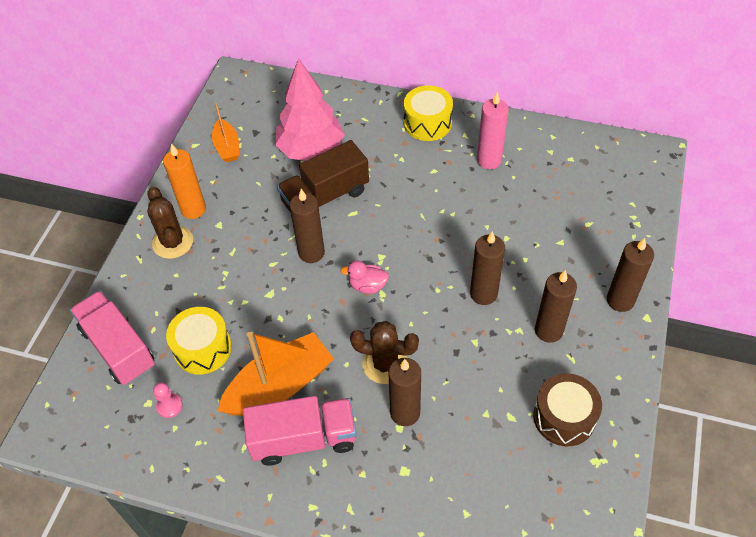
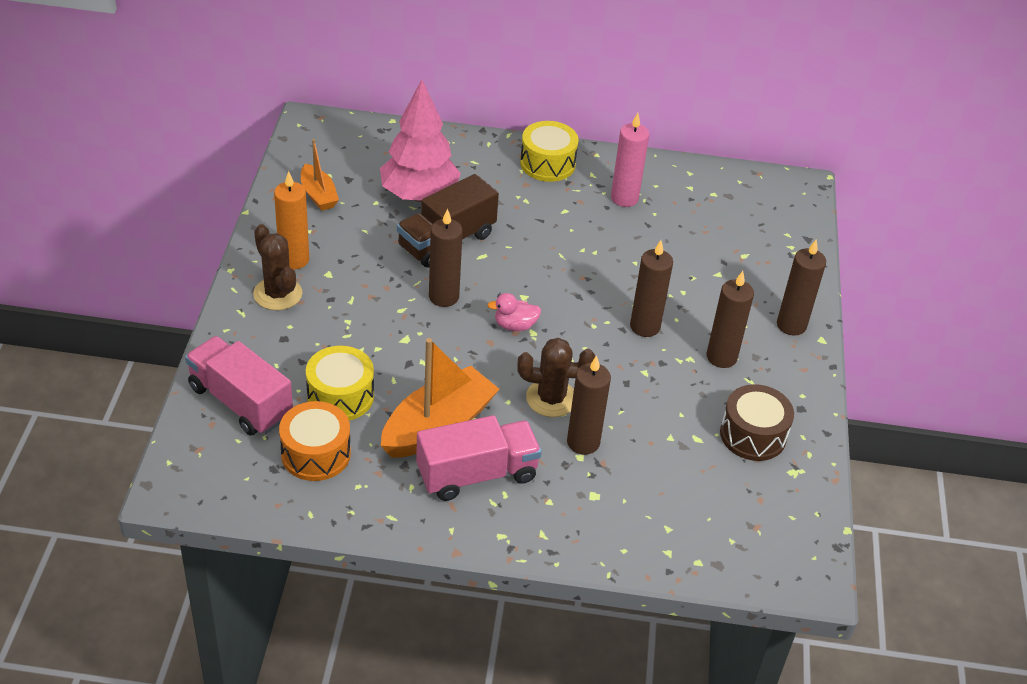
camera: 15 degrees left, 10 degrees down
(169, 406) = (316, 454): pink pawn -> orange drum

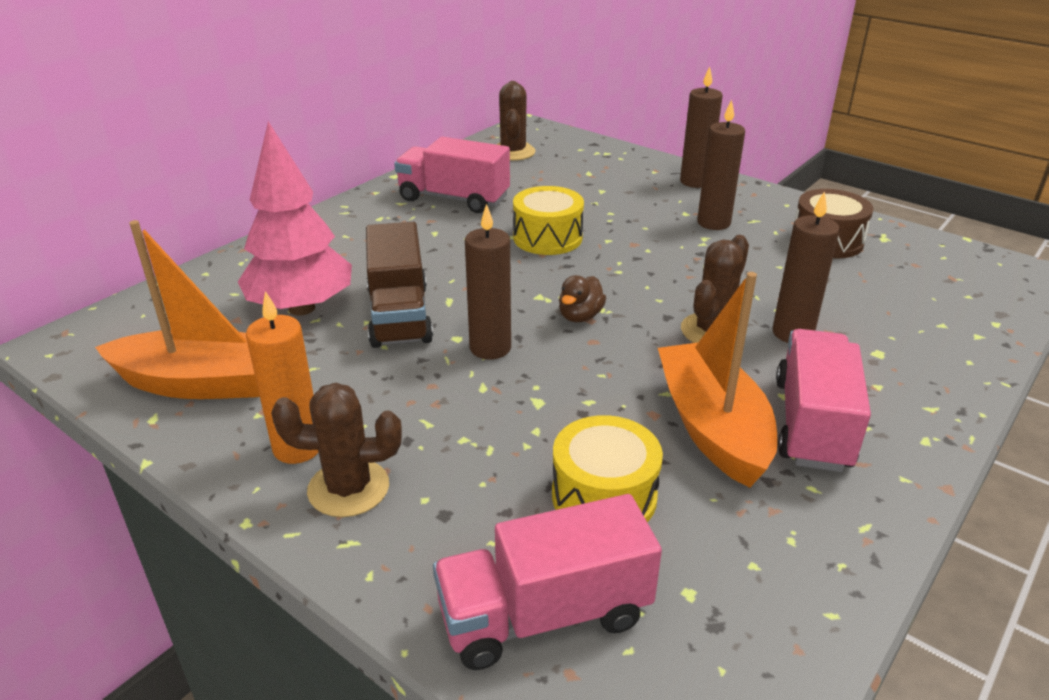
camera: 55 degrees left, 10 degrees down
(316, 454) = (706, 563): orange drum -> none
(318, 195) = (202, 383): orange boat -> orange boat, size x1.80
(515, 325) = (580, 316): pink duck -> brown duck
(547, 163) = (355, 219): yellow drum -> yellow drum (547, 238)
(624, 198) = (453, 198): pink candle -> pink truck
(645, 326) = (643, 245): brown candle -> none
(739, 197) = (513, 152): none -> brown cactus

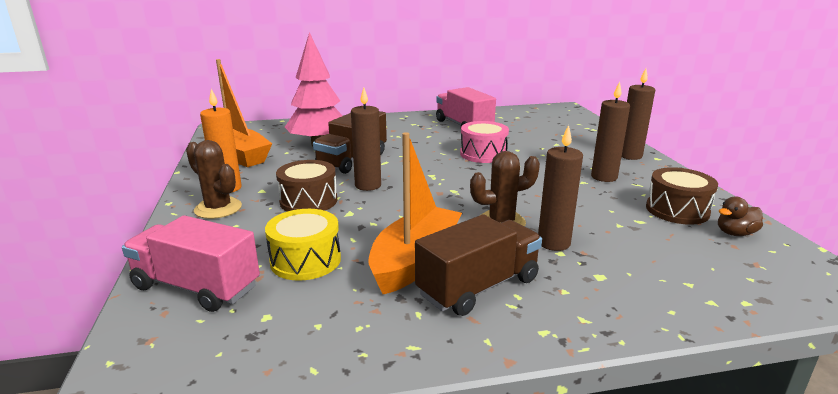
camera: 40 degrees right, 10 degrees down
(456, 409) = (308, 201): none -> brown drum
(513, 152) = (534, 116): brown cactus -> none
(547, 238) = (483, 154): yellow drum -> pink drum
(580, 316) = (436, 189): brown duck -> brown duck (735, 233)
(812, 424) = (478, 287): pink truck -> brown truck

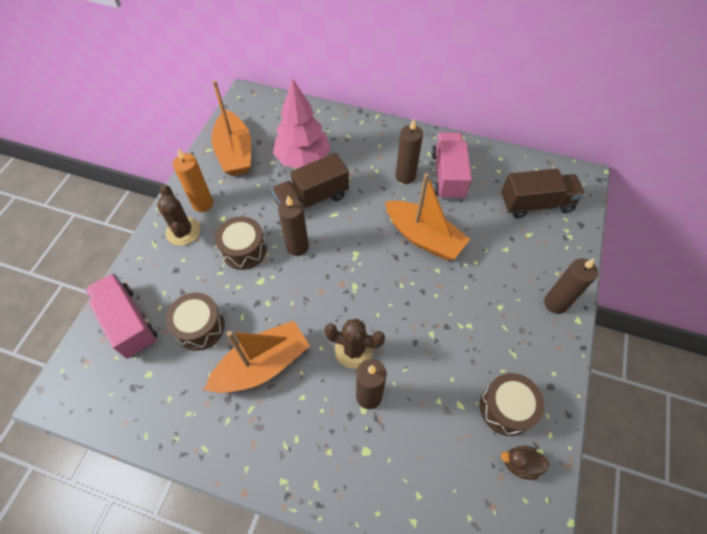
camera: 30 degrees right, 35 degrees up
(305, 260) = (199, 327): yellow drum -> brown drum
(478, 287) = (280, 416): brown truck -> brown truck (536, 204)
(483, 154) = (423, 237): pink drum -> orange boat
(604, 177) = (494, 327): brown candle -> brown candle (405, 176)

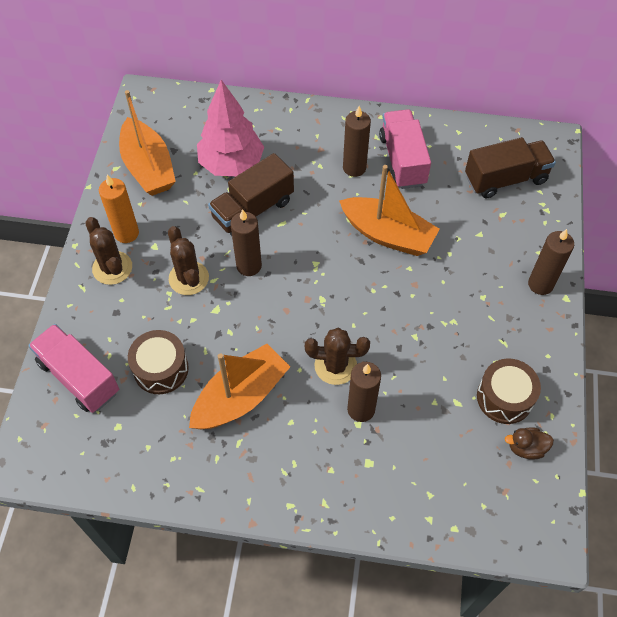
camera: 10 degrees left, 0 degrees up
(244, 250) = (188, 278): brown drum -> brown cactus

